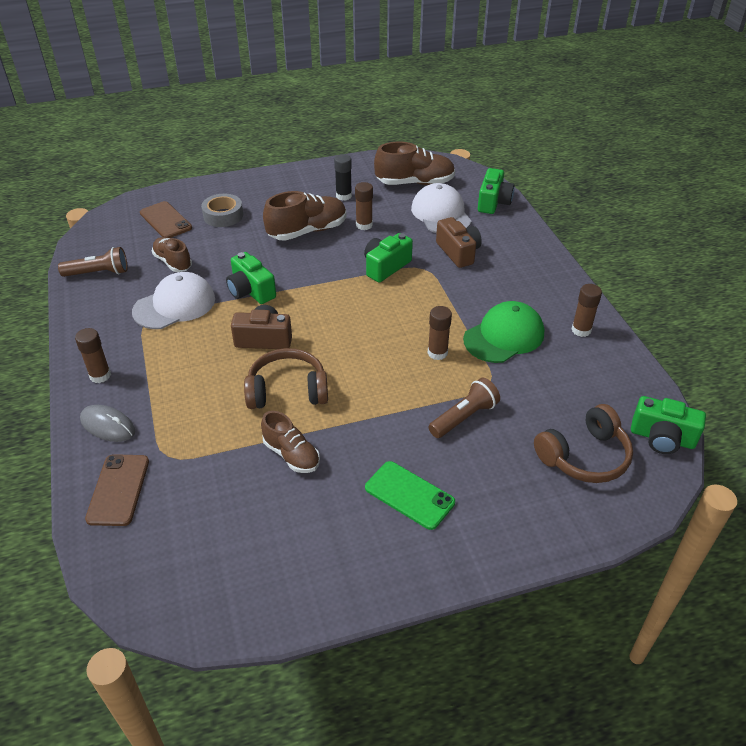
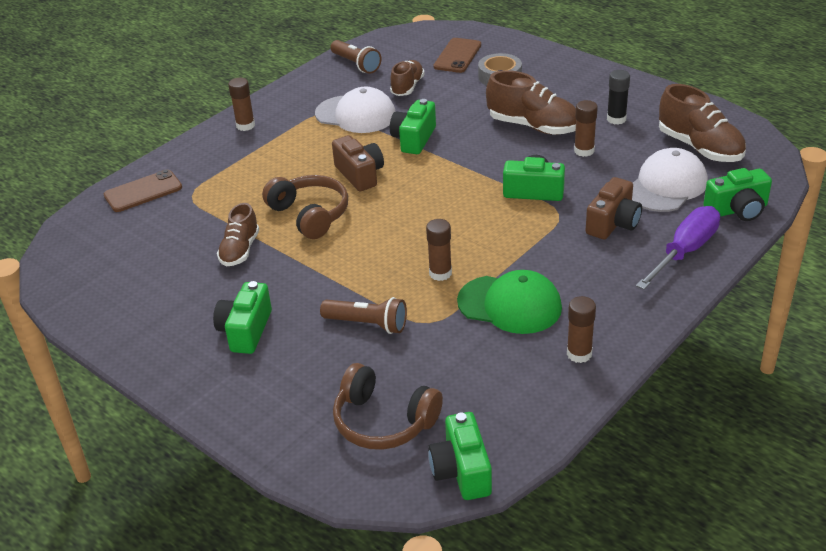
camera: 60 degrees right, 5 degrees down
(108, 425) = (199, 155): grey mouse -> none
(409, 495) = (246, 331): green phone -> green camera
(515, 240) = (684, 252): none -> purple screwdriver

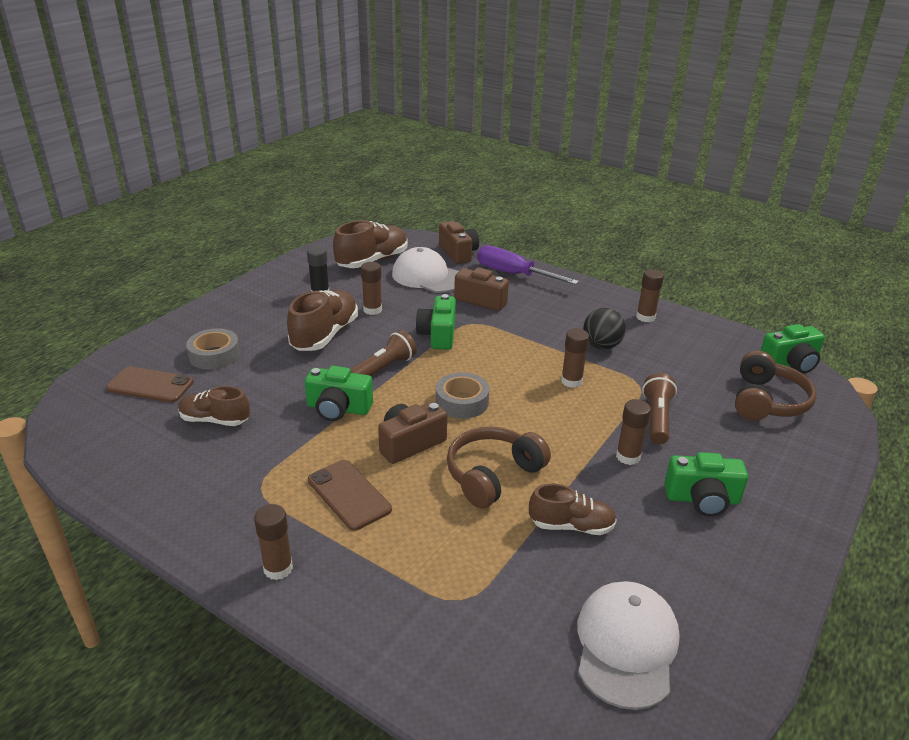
camera: 100 degrees left, 5 degrees down
(143, 191) = (455, 664): brown phone -> brown phone (349, 495)
(314, 294) = (628, 457): none -> brown glue stick
(356, 64) = (133, 470): brown flashlight -> brown flashlight (384, 368)
(356, 115) = (273, 458): white cap -> white cap (626, 645)
(414, 202) = (462, 402): none -> grey tape
(510, 305) = (601, 346): green cap -> black ball
(737, 210) = (458, 253): green camera -> brown camera

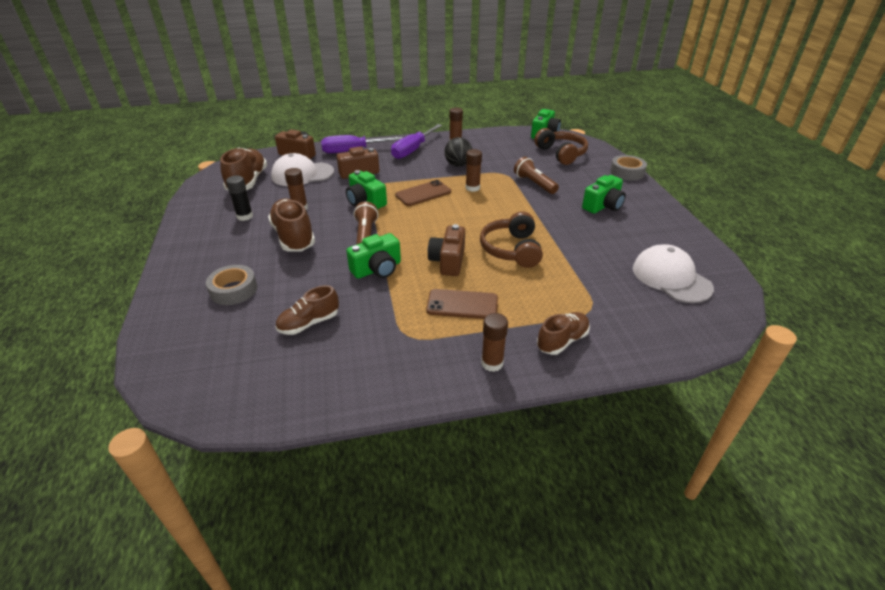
camera: 45 degrees left, 5 degrees up
(150, 385) = (217, 335): brown phone -> brown phone (423, 193)
(462, 402) = (438, 226): grey tape -> grey tape (627, 172)
(571, 526) = (578, 248): brown shoe -> brown shoe (562, 341)
(579, 303) = (413, 150): none -> purple screwdriver
(628, 457) = (550, 206): brown glue stick -> none

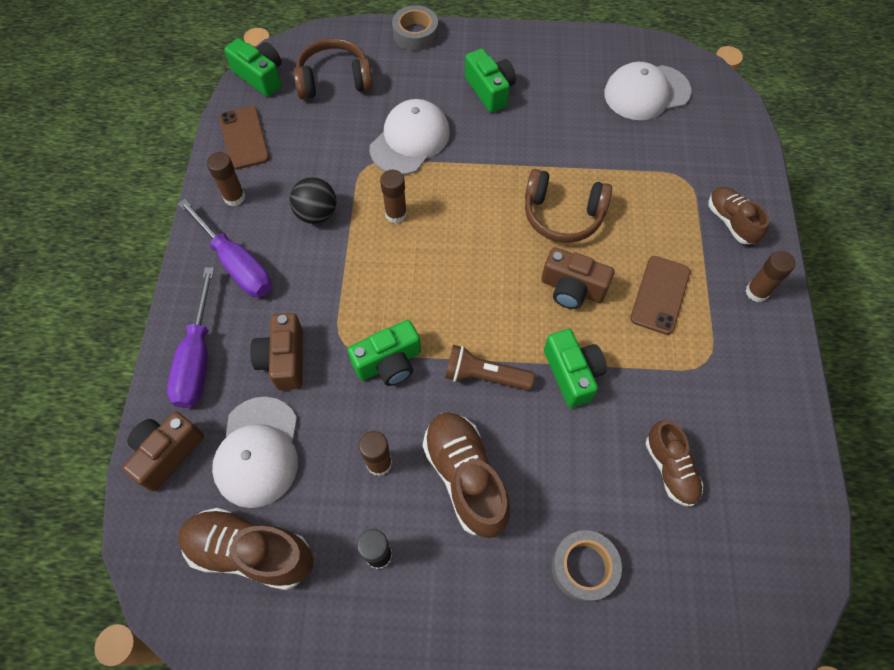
camera: 75 degrees left, 25 degrees up
(294, 237) = (465, 477): brown shoe -> brown shoe turned 75 degrees clockwise
(423, 193) = (391, 280): brown phone -> brown phone (244, 138)
(534, 184) = (410, 140): brown flashlight -> white cap

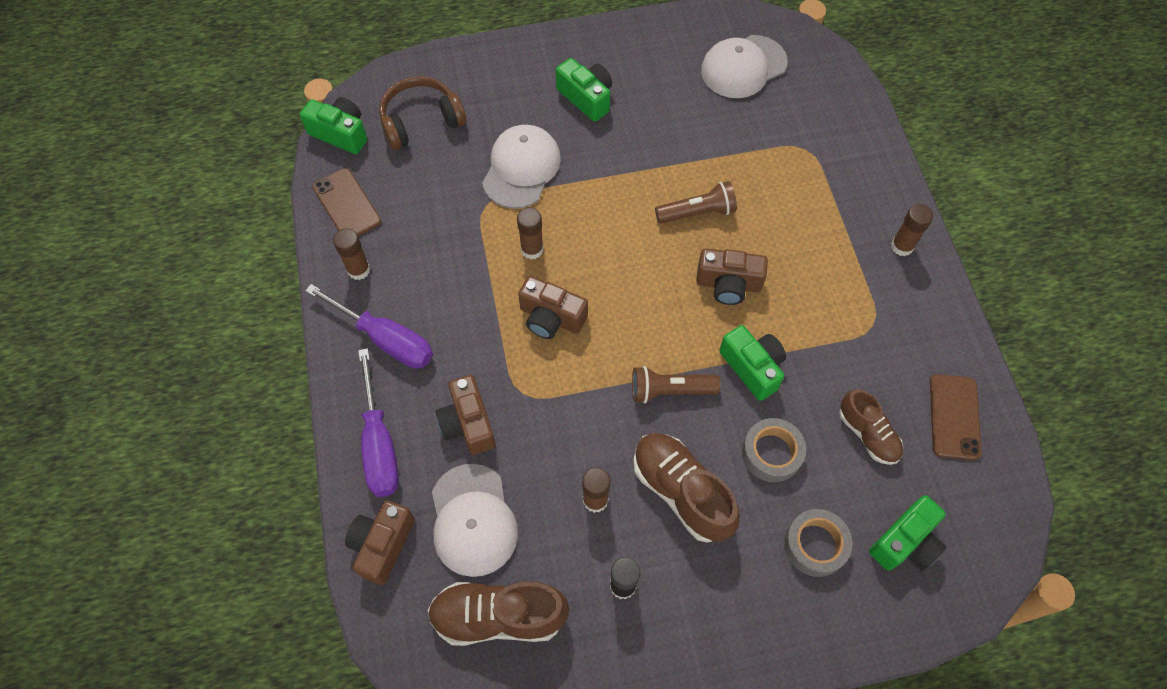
camera: 15 degrees left, 0 degrees up
(316, 214) = (450, 267): black ball -> none
(389, 362) = (573, 400): green camera -> green camera (905, 542)
(393, 280) = (551, 318): none -> brown camera
(415, 34) = (490, 52): grey tape -> grey tape (771, 453)
(562, 215) = (697, 212): brown headphones -> brown flashlight
(660, 295) = (813, 270): brown phone -> brown phone (954, 417)
(731, 222) = (860, 182): brown shoe -> none

